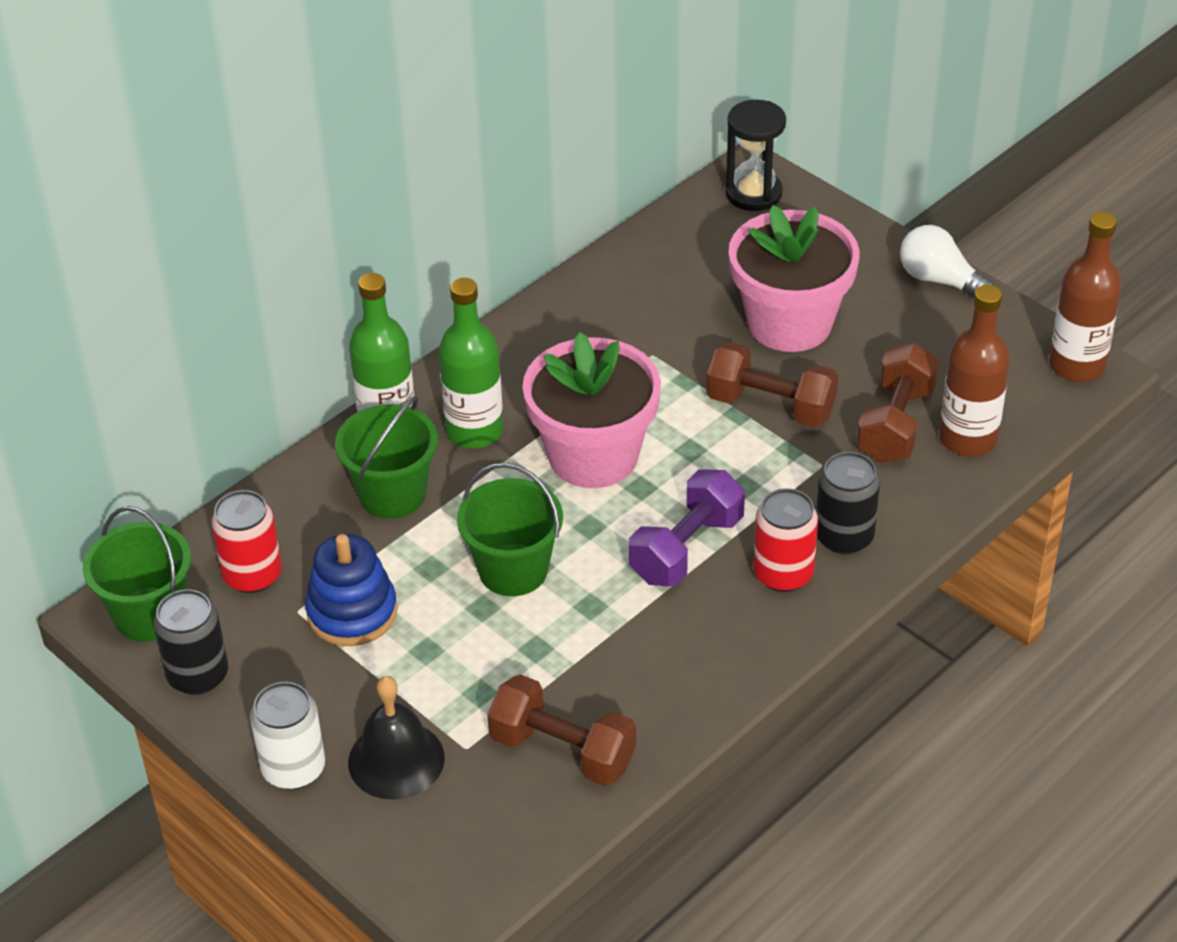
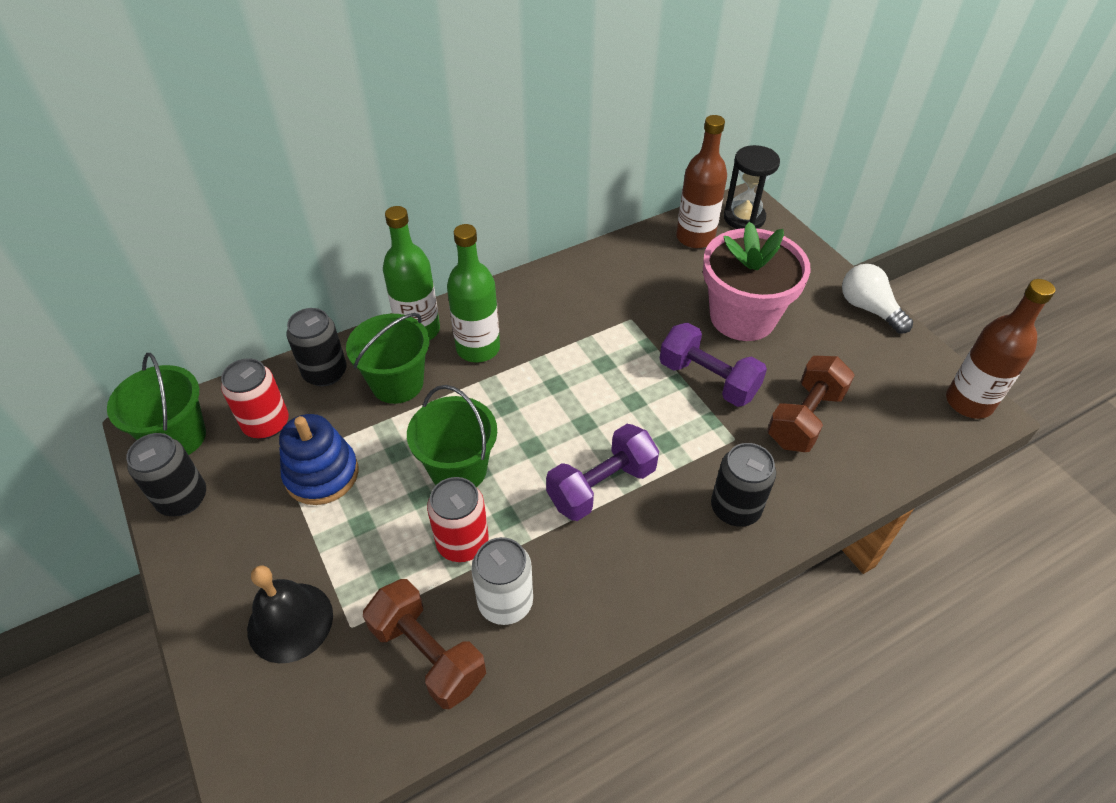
camera: 15 degrees right, 5 degrees up
(293, 768) = (207, 606): white can -> white can (505, 602)
(294, 502) = (325, 373): none -> black can
(593, 456) = (557, 388): pink flower pot -> none
(770, 406) = (708, 380): brown dumbbell -> purple dumbbell
(783, 574) = (674, 530): red can -> red can (462, 542)
(968, 439) = (862, 445): brown bottle -> brown bottle (695, 237)

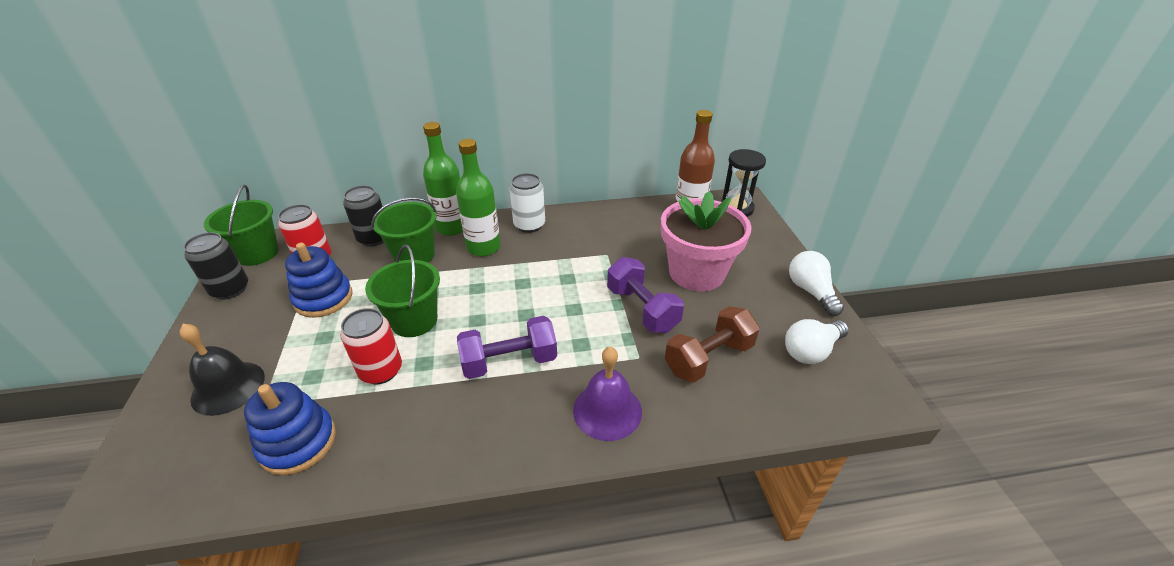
camera: 20 degrees right, 10 degrees down
(428, 654) = (298, 442): brown dumbbell -> blue stacking toy
(505, 602) = (380, 423): white can -> white can (529, 225)
(735, 508) = (607, 410): black can -> purple bell
(898, 380) = (811, 351): none -> white light bulb
(968, 402) = (873, 386): brown bottle -> none

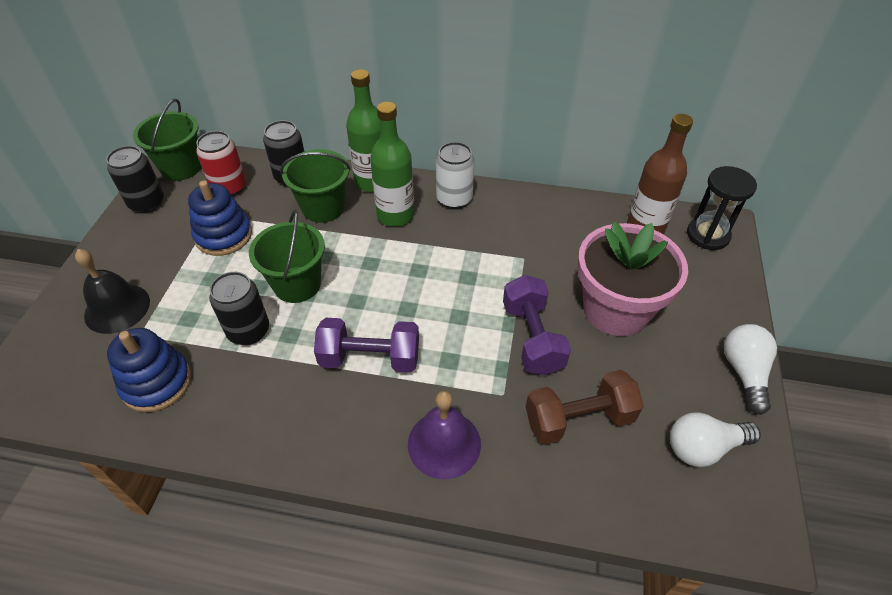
camera: 20 degrees right, 10 degrees up
(381, 370) = (248, 331): red can -> black can

